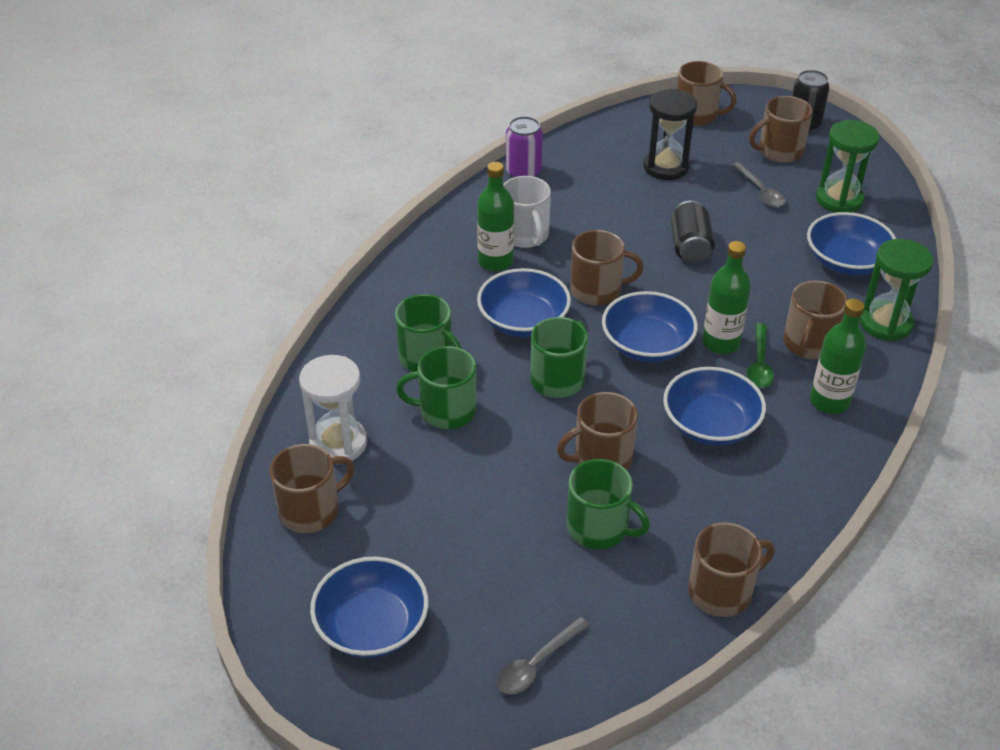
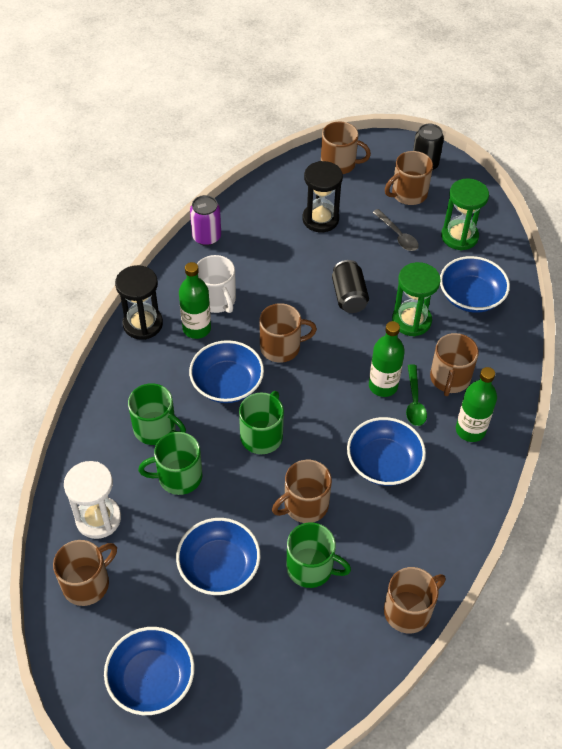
camera: 10 degrees left, 10 degrees up
(430, 251) = (143, 324): none -> black hourglass
(537, 664) = (280, 693): grey spoon -> none
(647, 345) = (326, 395): blue bowl -> blue bowl (219, 566)
(885, 323) = (505, 352): green hourglass -> green hourglass (411, 321)

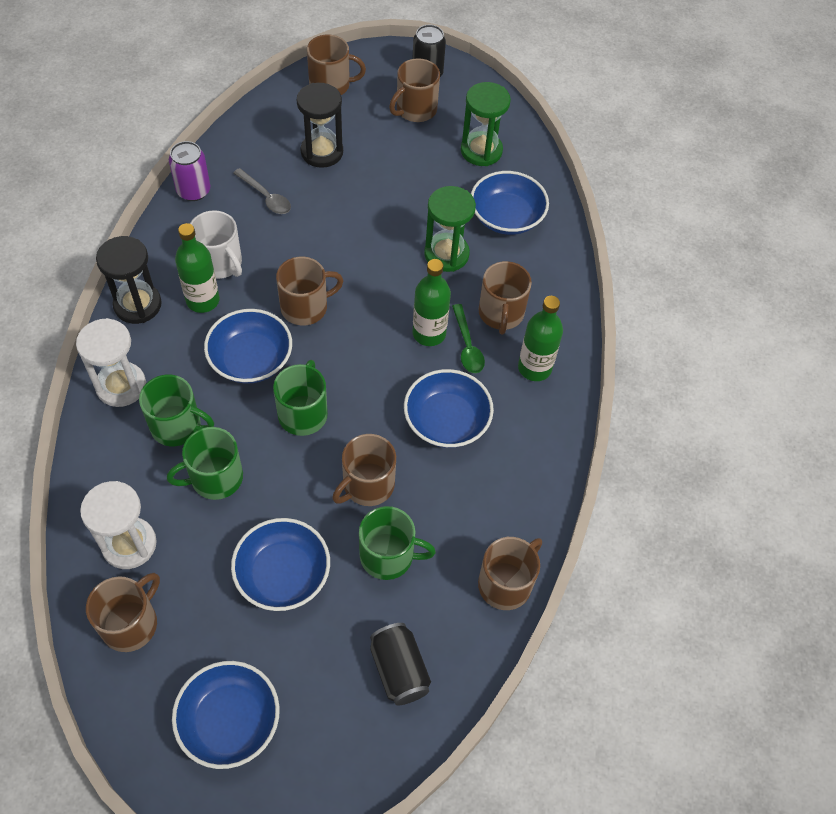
camera: 15 degrees left, 5 degrees up
(116, 388) = (121, 386): none -> white hourglass
(349, 296) = (371, 236): black can -> black can (399, 670)
(397, 235) = (412, 159): grey spoon -> grey spoon (266, 197)

